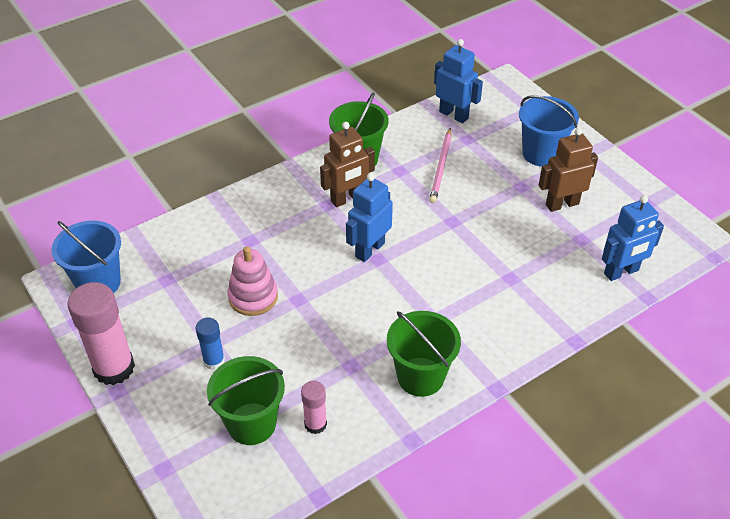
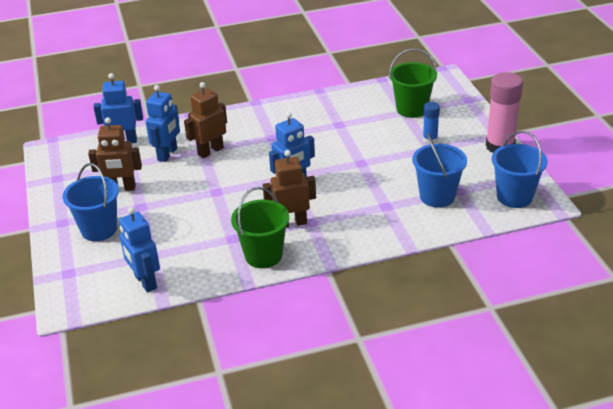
camera: 160 degrees left, 10 degrees down
(192, 265) = (437, 196): none -> blue bucket
(253, 297) = (393, 169): pink stacking toy -> none
(315, 424) = (373, 103): pink glue stick -> none
(420, 377) = (298, 113): green bucket -> none
(441, 167) = (195, 234): pink pencil -> none
(499, 278) = (210, 151): none -> brown robot
(549, 263) = (168, 154): none -> blue robot

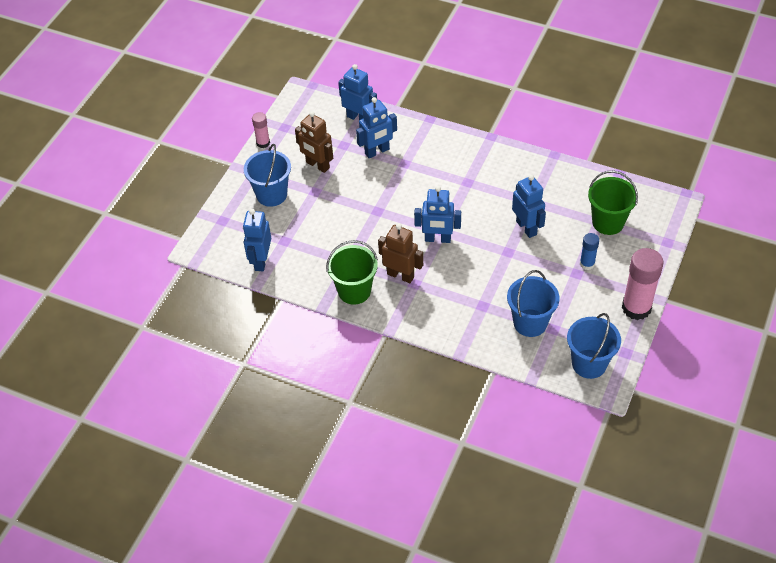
camera: 40 degrees right, 15 degrees up
(47, 198) = (263, 143): none -> pink glue stick
(210, 151) = (409, 168): brown robot -> none
(356, 141) = (526, 228): none -> blue robot

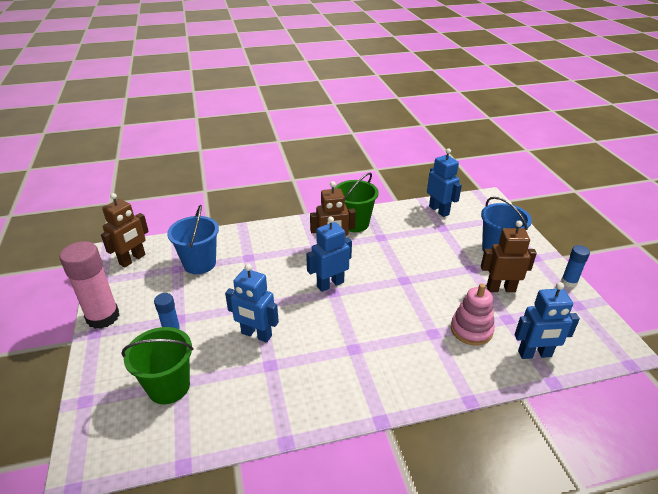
camera: 140 degrees right, 15 degrees down
(263, 143) = (569, 282): pink glue stick -> blue glue stick
(377, 151) = (471, 330): blue robot -> pink stacking toy
(589, 364) = (132, 259): blue bucket -> brown robot

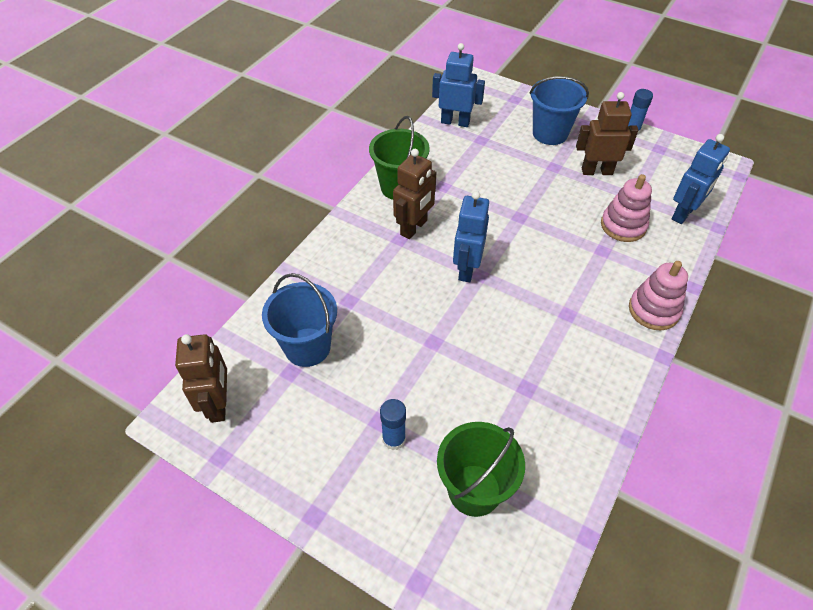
camera: 45 degrees left, 15 degrees up
(103, 317) = (294, 492): pink glue stick -> none
(256, 335) = (475, 371): blue robot -> none
(416, 390) = (653, 310): none -> pink stacking toy
(500, 288) = (596, 171): brown robot -> brown robot turned 45 degrees clockwise

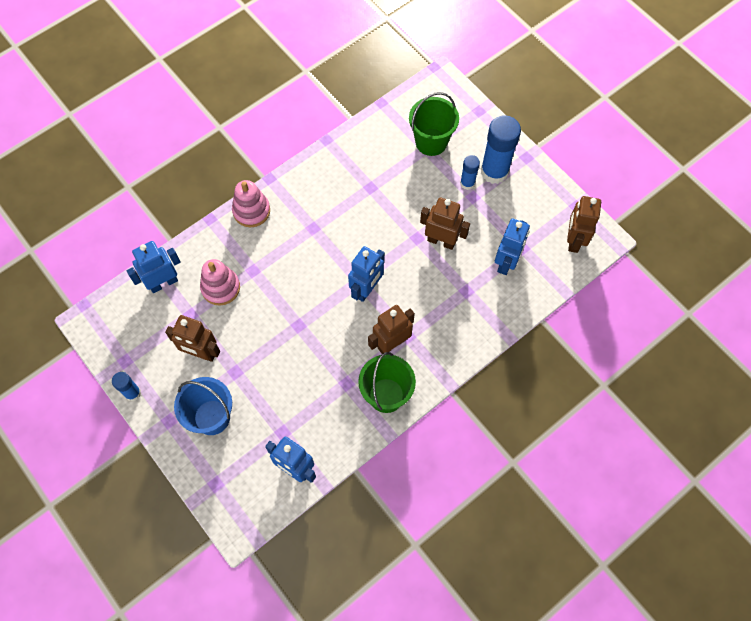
camera: 160 degrees left, 15 degrees up
(307, 347) = (506, 262): blue bucket -> blue robot
(359, 472) = (494, 171): none -> blue glue stick
(401, 347) = (441, 241): none -> brown robot

